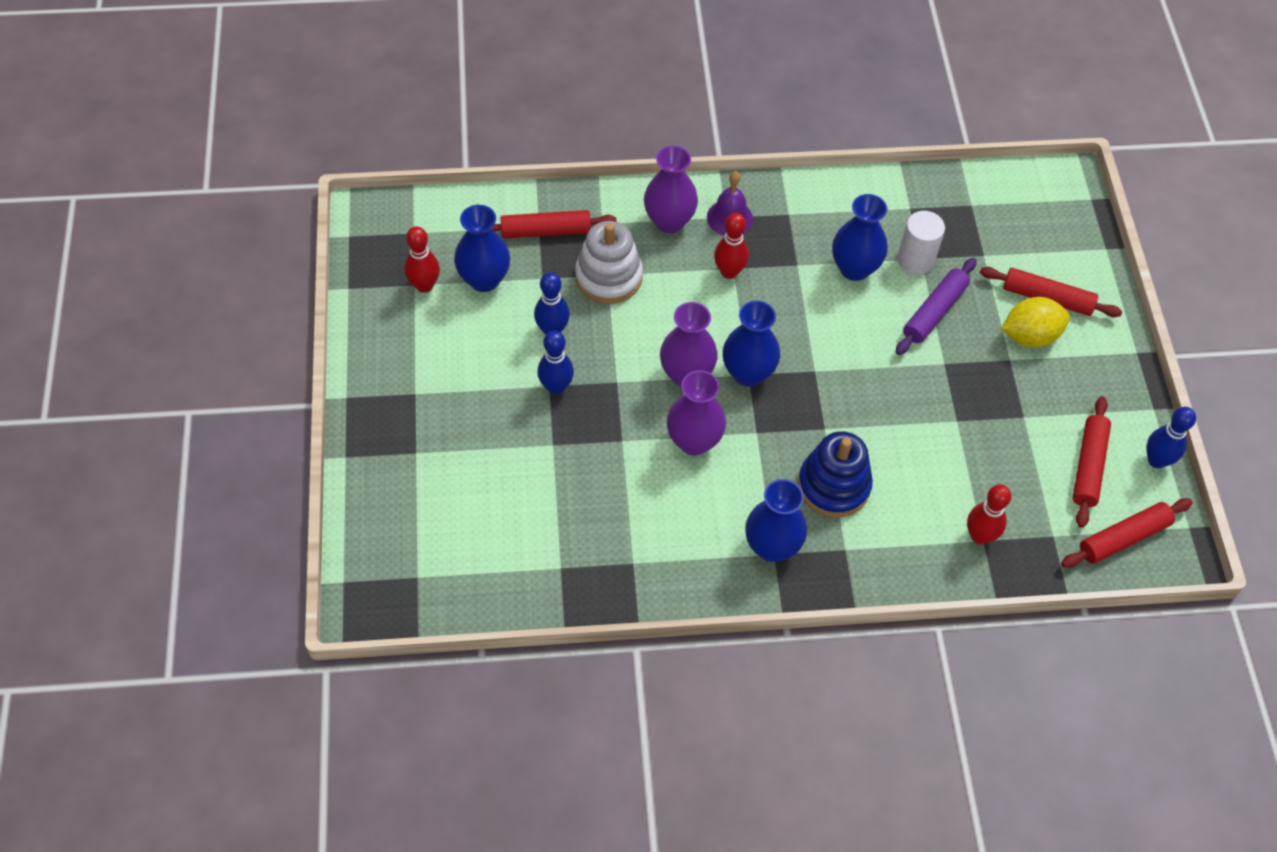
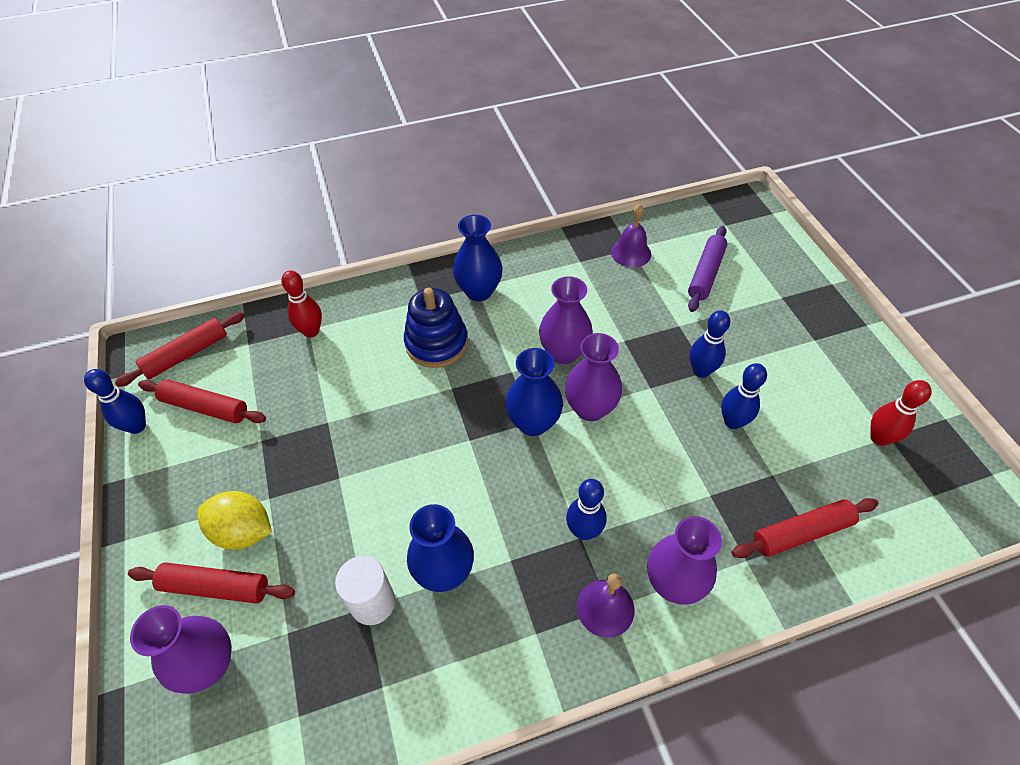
camera: 170 degrees right, 5 degrees down
(484, 279) = (828, 458): blue vase -> none
(563, 560) = (631, 253): none -> purple bell
(608, 277) = (707, 492): white stacking toy -> none
(729, 272) = (583, 531): red bowling pin -> blue bowling pin
(934, 312) = (349, 536): purple rolling pin -> purple rolling pin (706, 274)
(1030, 336) = (243, 531): yellow lemon -> yellow lemon turned 45 degrees clockwise
(1042, 247) = (209, 665): none -> purple vase
(1088, 466) = (205, 407): red rolling pin -> red rolling pin turned 75 degrees counterclockwise

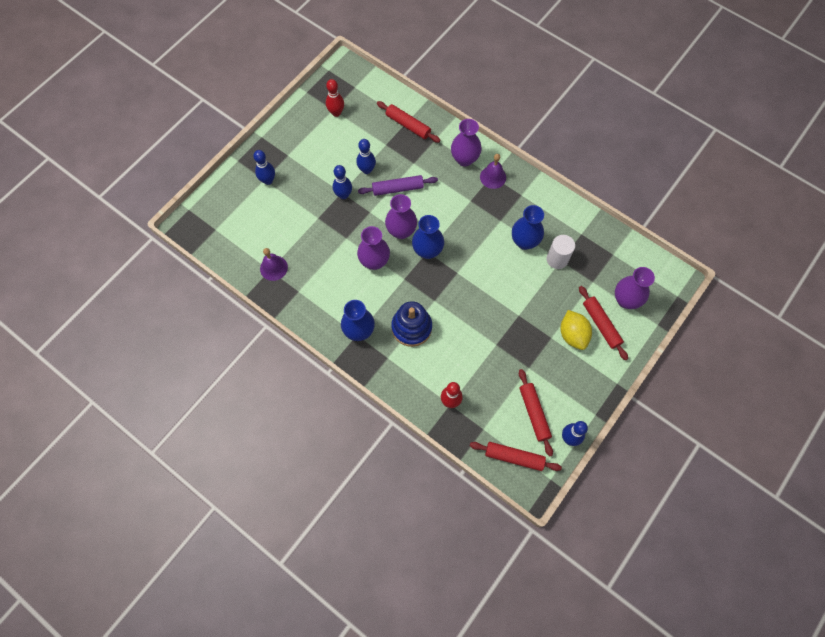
camera: 125 degrees left, 15 degrees up
(583, 531) = (466, 201): blue bowling pin -> blue bowling pin (268, 180)
(706, 274) = (268, 222): purple rolling pin -> purple rolling pin (398, 188)

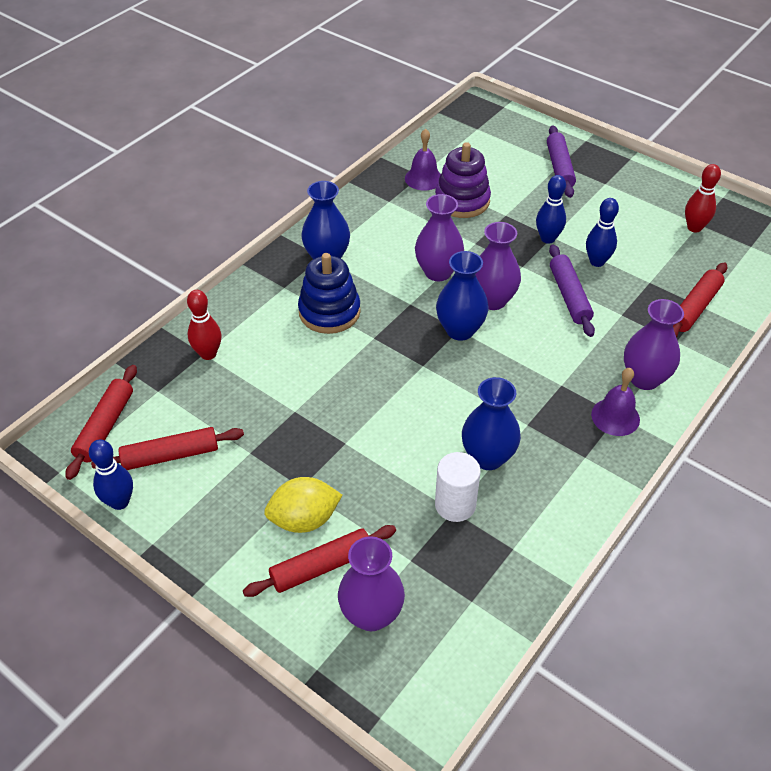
camera: 90 degrees right, 20 degrees down
(268, 180) = (559, 167): blue bowling pin -> purple rolling pin
(301, 244) = (462, 201): none -> purple stacking toy

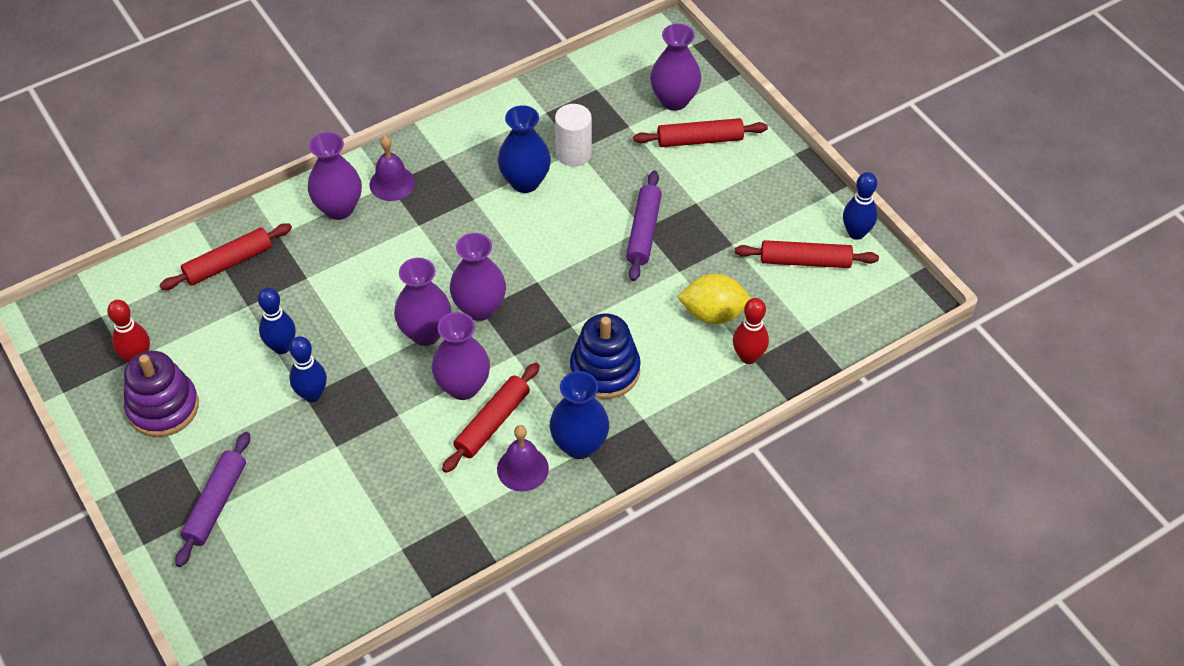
camera: 160 degrees left, 5 degrees up
(105, 426) = (863, 306): red rolling pin -> red rolling pin (492, 423)
(304, 519) = (702, 176): yellow lemon -> yellow lemon (713, 313)
(423, 178) = (400, 541): purple bell -> purple bell (522, 468)
(460, 330) = (479, 308): blue vase -> purple vase
(462, 201) = (374, 485): purple stacking toy -> purple stacking toy (163, 407)
(569, 296) = (343, 313): purple rolling pin -> purple rolling pin (643, 231)

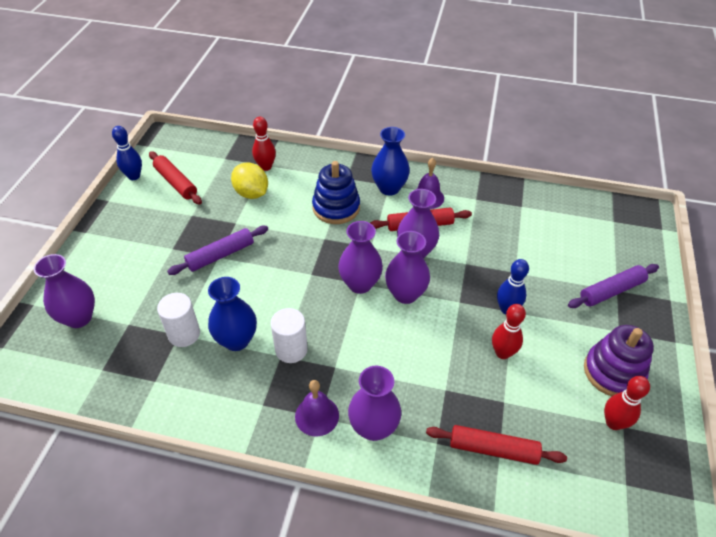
camera: 135 degrees left, 5 degrees down
(281, 347) = (502, 353): blue bowling pin -> red bowling pin
(471, 209) = (291, 349): none -> white cylinder
(700, 140) = (111, 280): red rolling pin -> none

